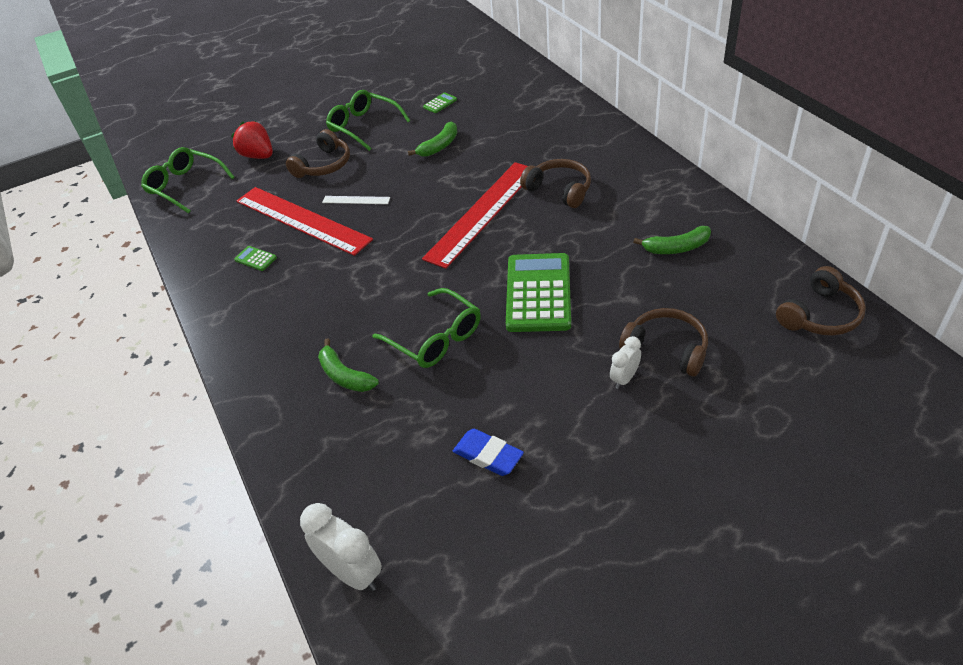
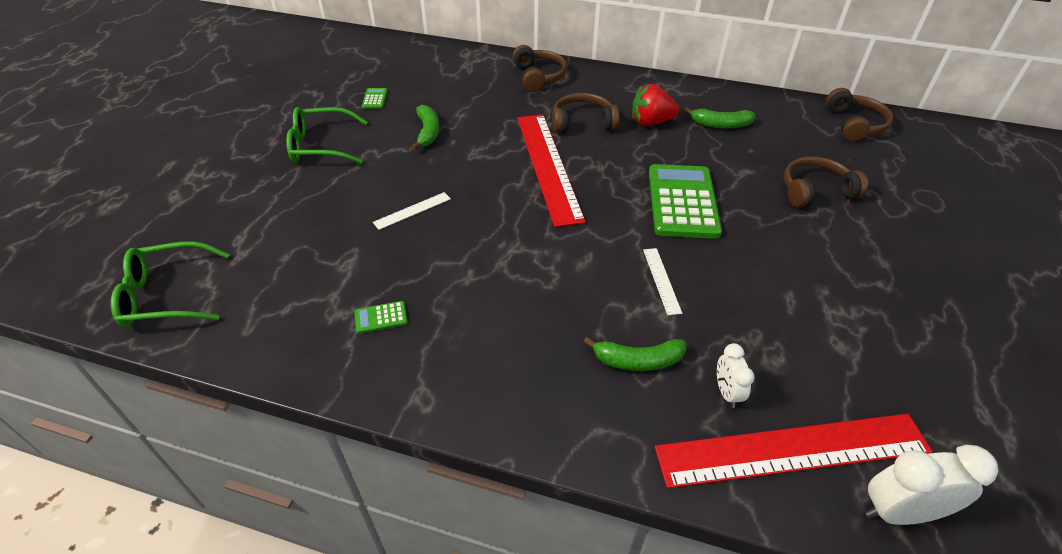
camera: 50 degrees left, 0 degrees up
(258, 156) = (228, 222): red strawberry -> red strawberry (651, 122)
(302, 220) = (379, 255): red ruler -> red ruler (792, 449)
(323, 165) = (327, 196): brown headphones -> brown headphones (538, 76)
(435, 338) = (661, 280): green glasses -> white ruler
(488, 455) = (834, 338): blue eraser -> none
(538, 293) = (682, 202): green calculator -> green calculator turned 45 degrees clockwise
(624, 379) = (824, 225): white clock -> white clock (726, 392)
(676, 248) = (720, 124): green banana -> green banana turned 60 degrees clockwise

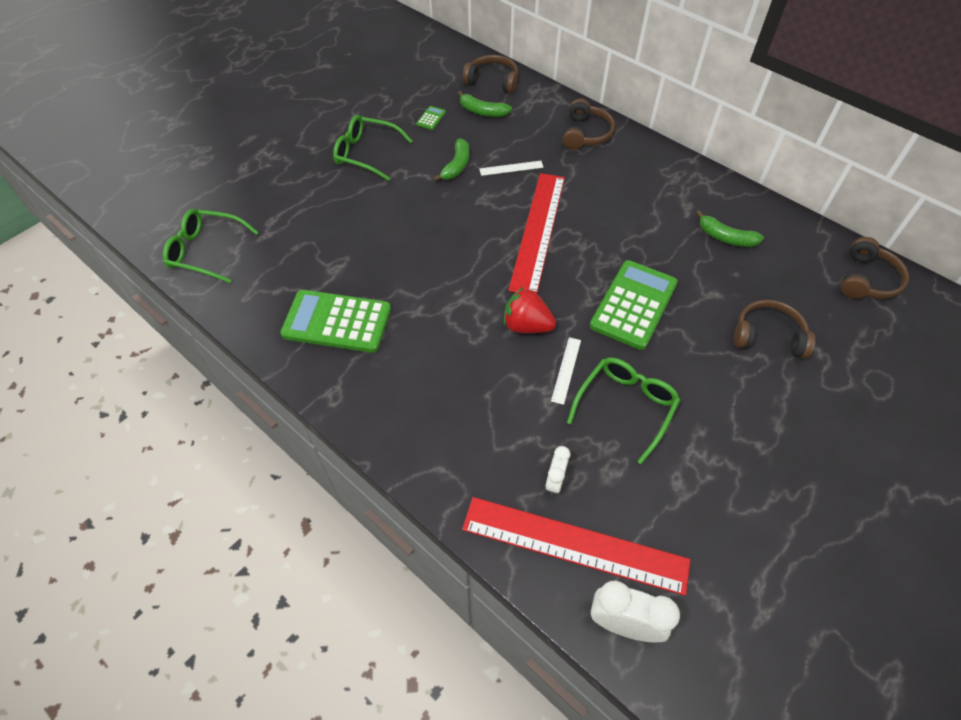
camera: 25 degrees right, 10 degrees up
(381, 318) = (337, 322): green calculator -> green calculator, size x2.49
(412, 210) = (406, 238): white ruler -> white ruler (511, 168)
(582, 123) = (595, 196): brown headphones -> brown headphones (492, 81)
(637, 360) = (503, 428): green banana -> green banana (482, 111)
(651, 122) = (659, 214): red strawberry -> red strawberry (526, 325)
(741, 294) = (625, 407): none -> green glasses

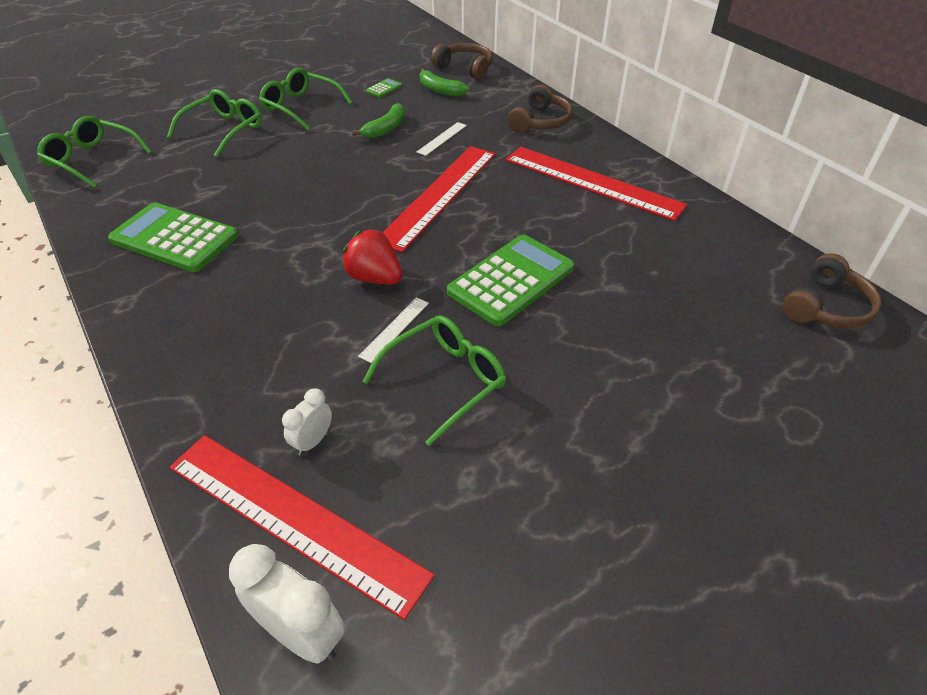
camera: 15 degrees right, 10 degrees down
(310, 194) = (224, 130): none -> green glasses
(511, 168) = (442, 138): white ruler -> white ruler turned 60 degrees counterclockwise
(655, 193) = (592, 182): none -> red ruler
(725, 237) = (657, 235): green banana -> none
(768, 336) = (665, 343): brown headphones -> none

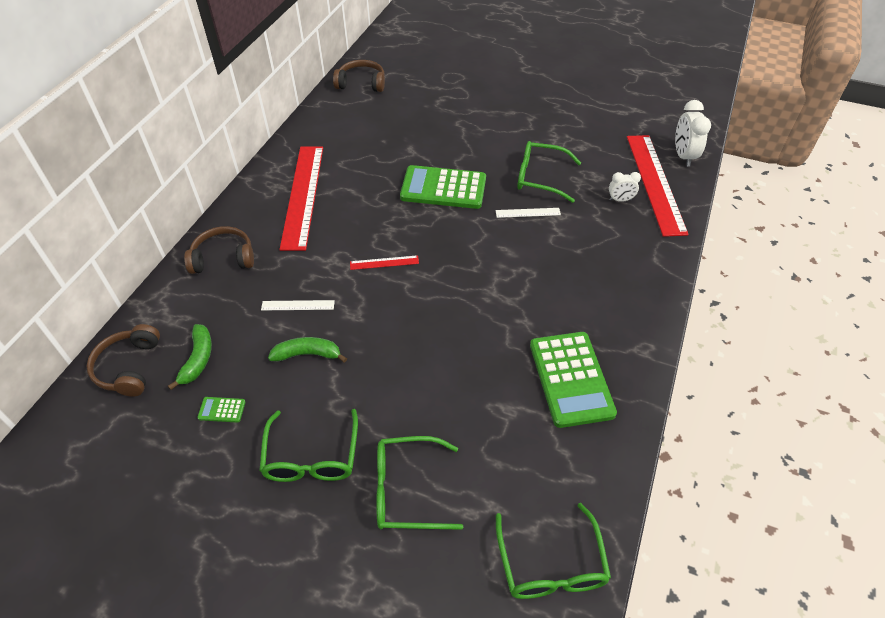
camera: 125 degrees left, 5 degrees up
(374, 278) = (498, 244): red strawberry -> none
(439, 195) = (384, 263): red ruler -> red ruler, size x0.41

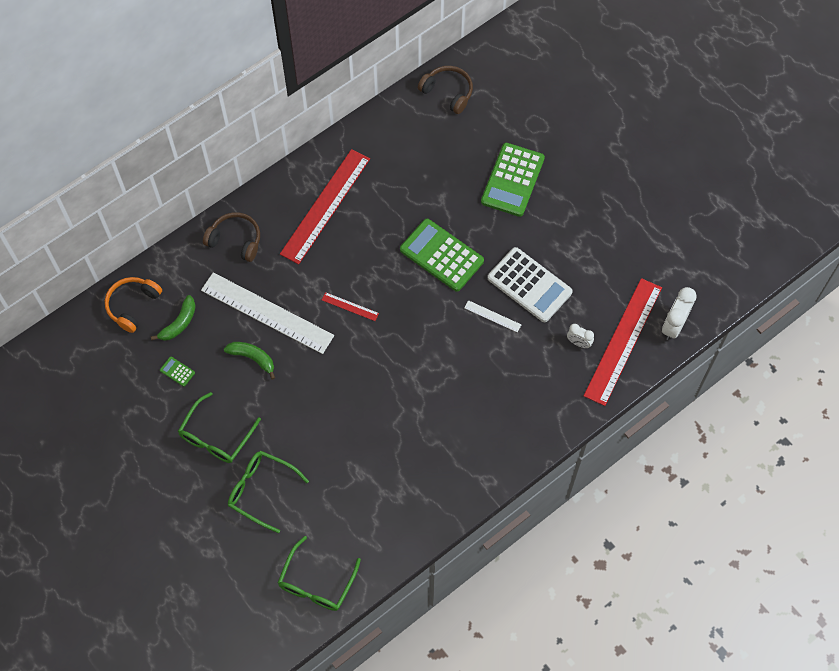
camera: 30 degrees right, 15 degrees up
(129, 367) = (133, 305): brown headphones -> orange headphones
(298, 305) = (267, 312): white ruler -> white ruler, size x2.41
(540, 177) = (529, 285): green glasses -> white calculator
(571, 379) = (418, 474): green calculator -> green calculator (512, 180)

